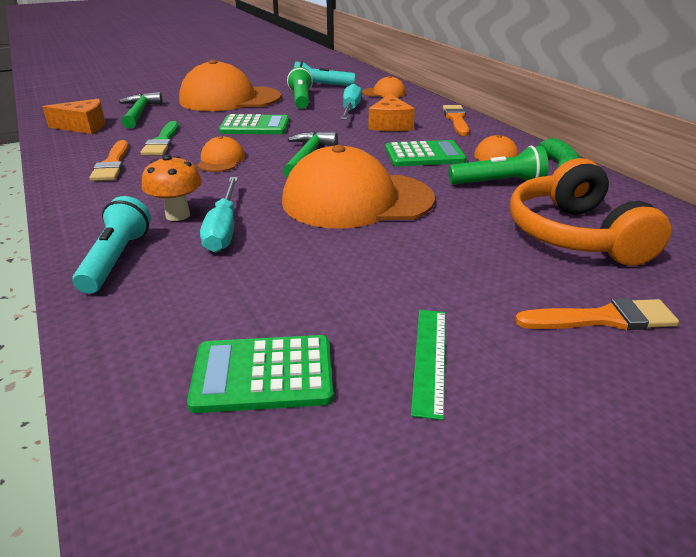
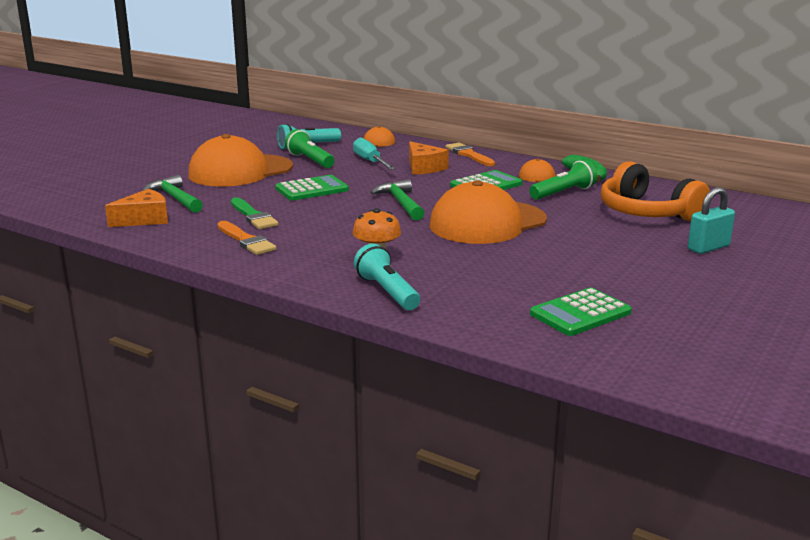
camera: 30 degrees left, 10 degrees down
(221, 160) = (335, 219): orange cap -> none
(223, 229) = (427, 259): turquoise screwdriver -> none
(430, 359) = (651, 285): green ruler -> none
(603, 319) = (708, 248): orange brush -> turquoise padlock

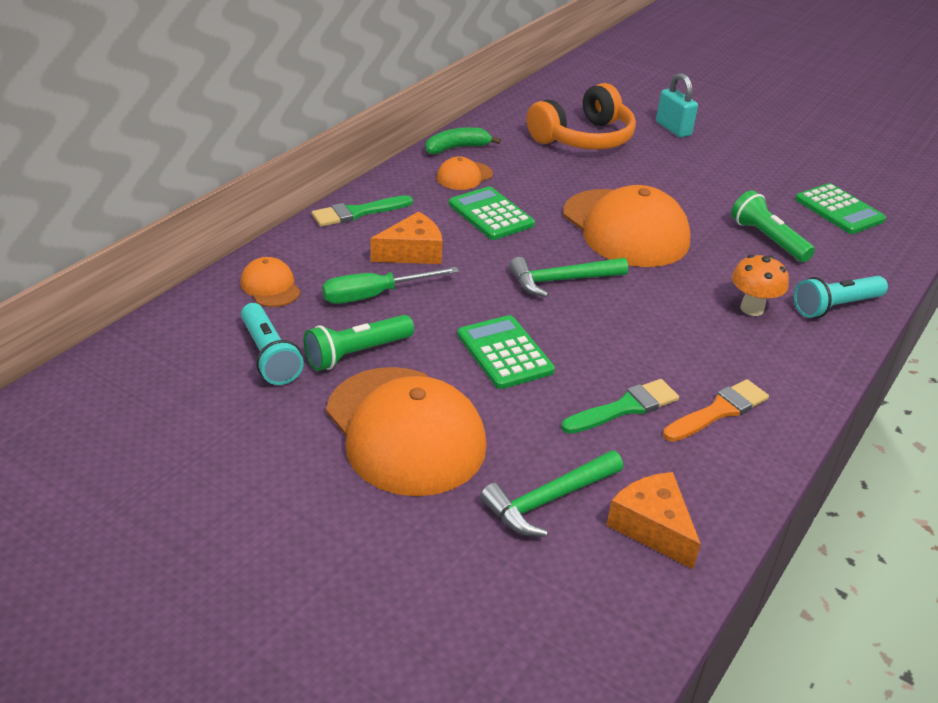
camera: 90 degrees left, 15 degrees up
(370, 161) = (374, 295): turquoise screwdriver -> green screwdriver
(469, 155) = (357, 213): orange brush -> green brush
(563, 193) = (522, 171): green flashlight -> green flashlight (767, 239)

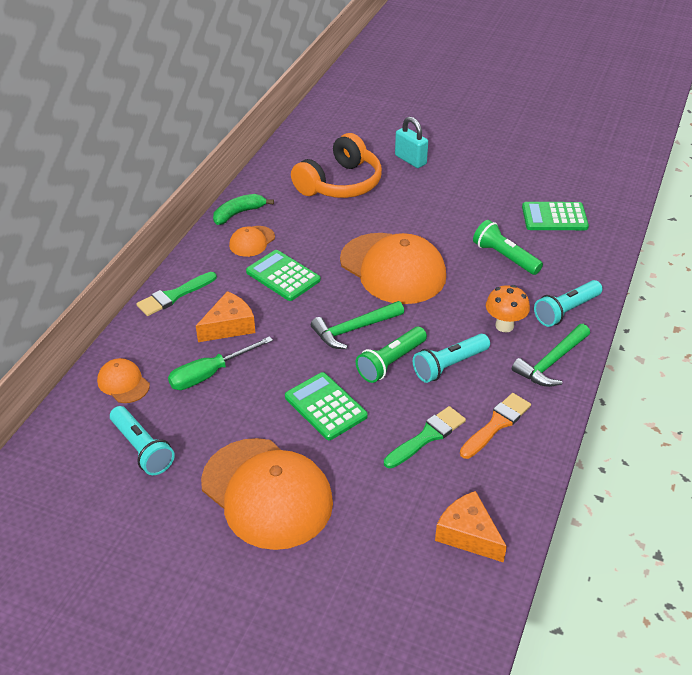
camera: 10 degrees left, 5 degrees up
(356, 353) = (210, 432): green flashlight -> green flashlight (390, 362)
(548, 500) = (388, 529): green hammer -> green hammer (551, 362)
(671, 337) = (449, 365): none -> turquoise flashlight
(839, 210) = (554, 217): green calculator -> green calculator turned 135 degrees clockwise

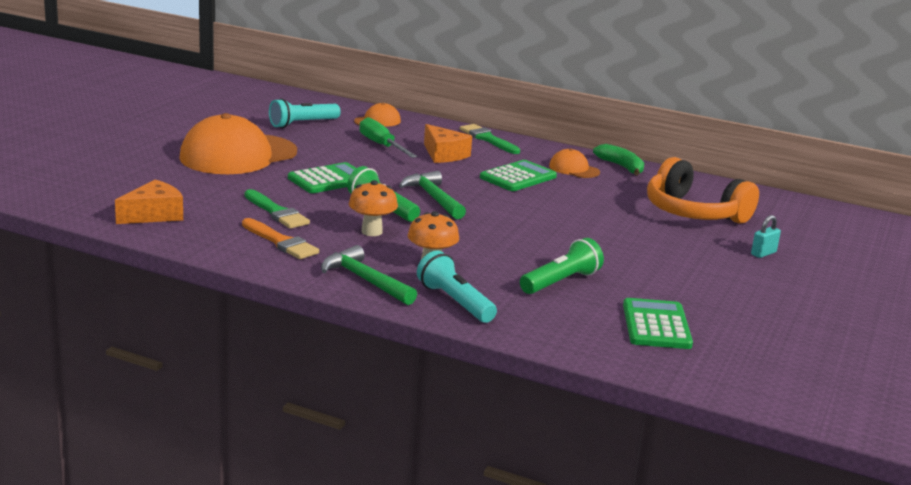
camera: 90 degrees right, 20 degrees down
(393, 269) = (533, 223): orange cap -> none
(410, 160) = (763, 253): turquoise padlock -> turquoise padlock, size x0.64
(449, 365) = (372, 232): turquoise flashlight -> orange mushroom

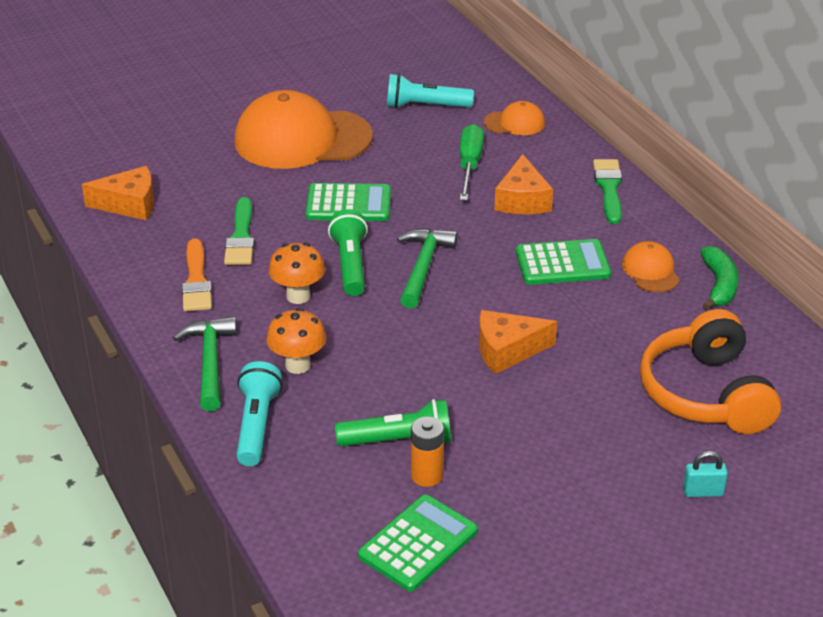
camera: 40 degrees right, 15 degrees up
(553, 223) = (507, 350): none -> orange cheese
(606, 293) = (426, 475): none -> orange battery

